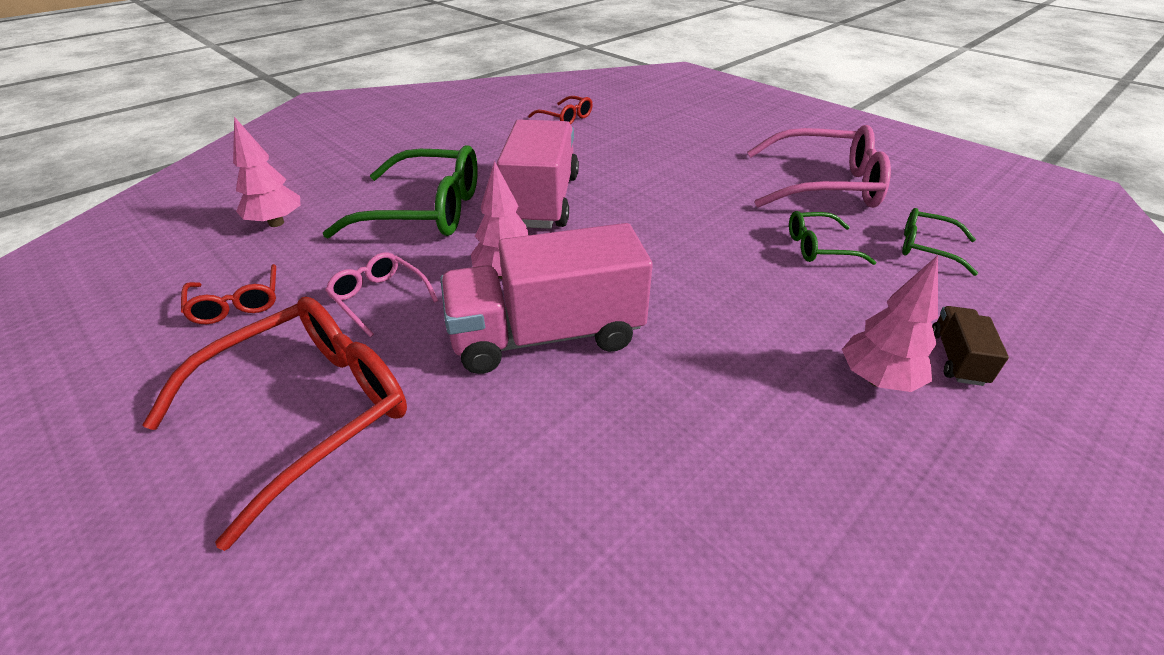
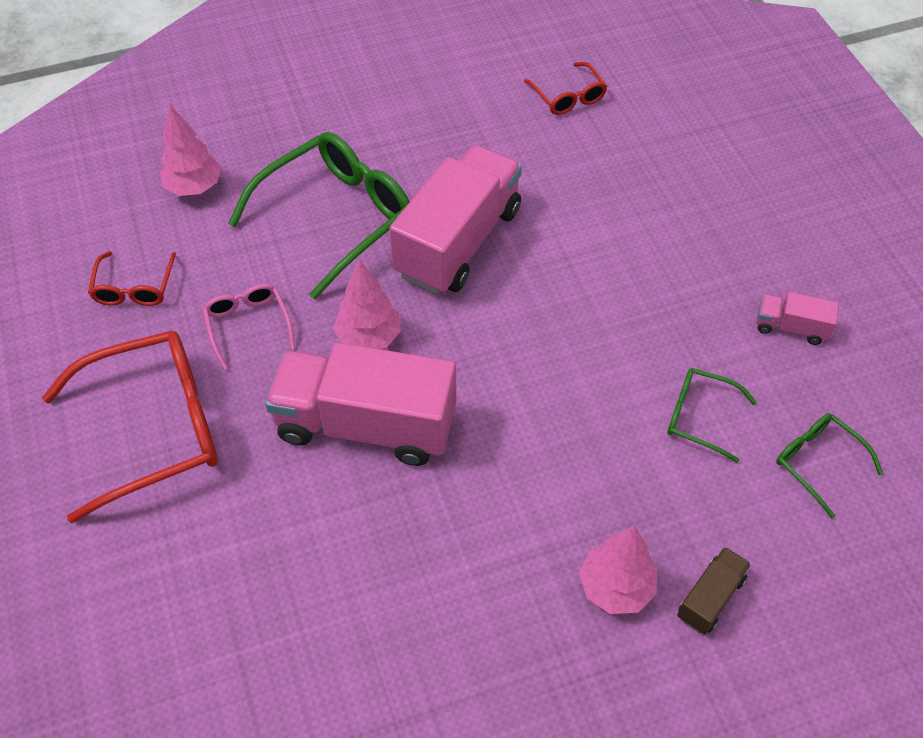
camera: 25 degrees right, 15 degrees up
(426, 211) = (336, 217): green glasses -> green glasses turned 75 degrees counterclockwise
(825, 185) = (791, 327): pink glasses -> pink truck

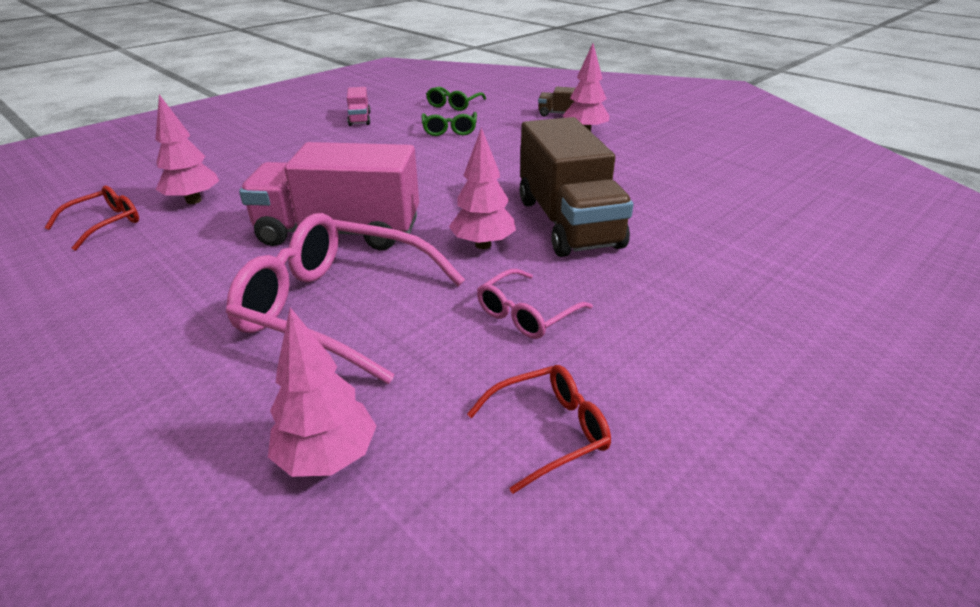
camera: 115 degrees left, 20 degrees down
(155, 428) = (697, 325): red glasses -> none
(336, 217) = (336, 308): green glasses -> pink glasses
(366, 425) = (568, 223): pink truck -> brown truck
(588, 151) = (193, 201): none -> pink tree

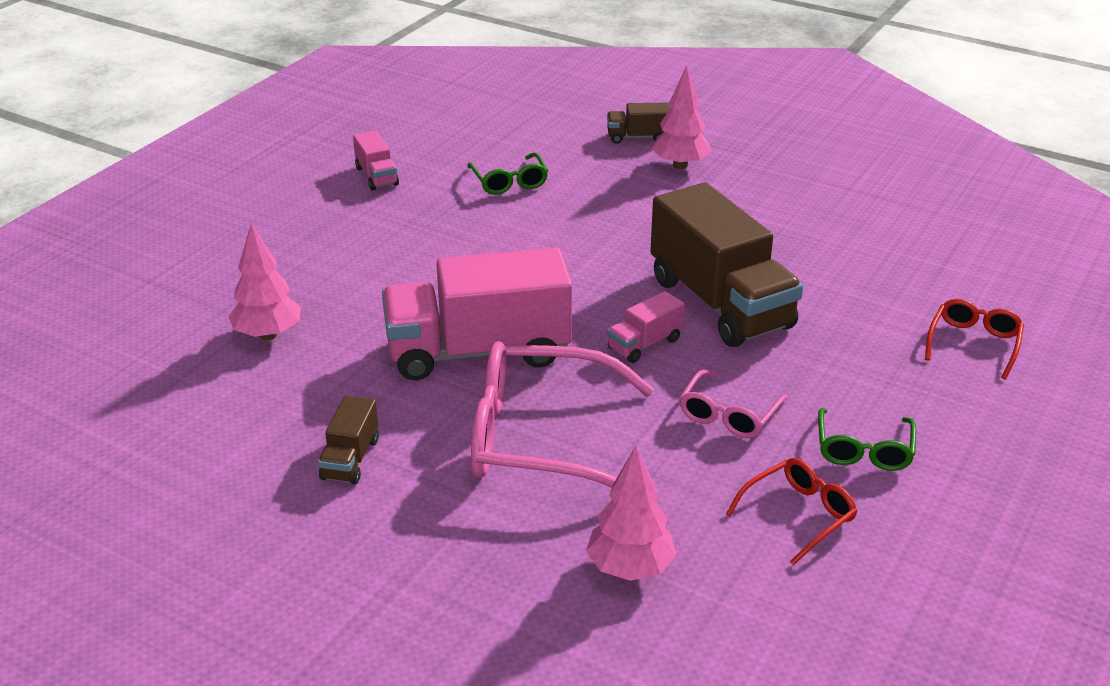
camera: 15 degrees left, 0 degrees up
(105, 224) = (189, 381): red glasses -> red glasses (974, 343)
(162, 299) = (350, 459): none -> brown truck
(454, 105) = (487, 135): green glasses -> green glasses (864, 450)
(483, 245) = (645, 344): pink tree -> pink truck

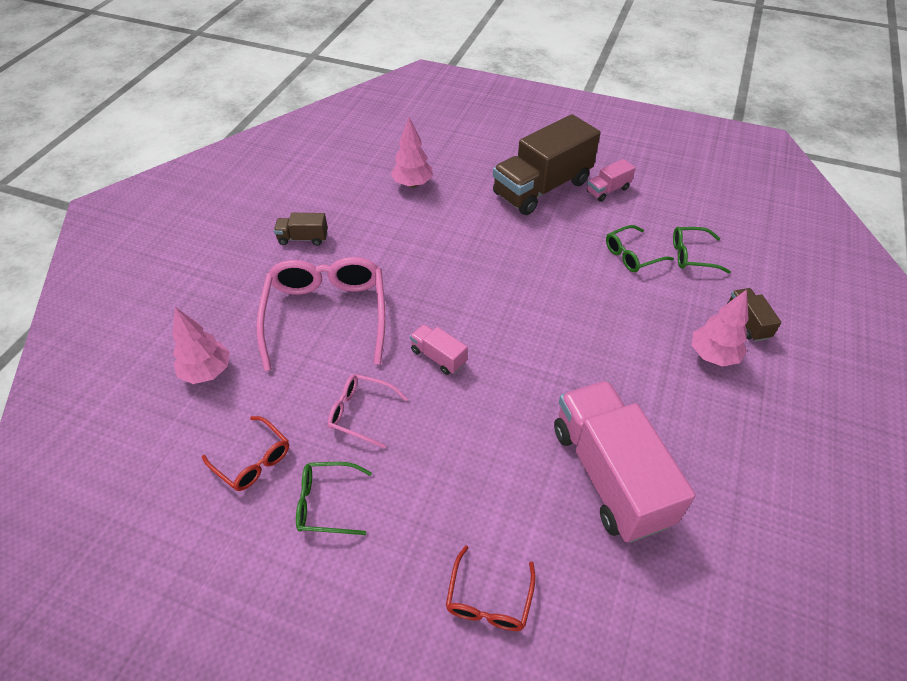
camera: 80 degrees right, 15 degrees up
(478, 352) = (413, 273): pink truck -> pink truck (609, 474)
(524, 146) = (692, 255): none -> green glasses
(720, 303) = (503, 398): brown truck -> brown truck (542, 188)
(974, 343) = (489, 600): red glasses -> red glasses turned 90 degrees clockwise

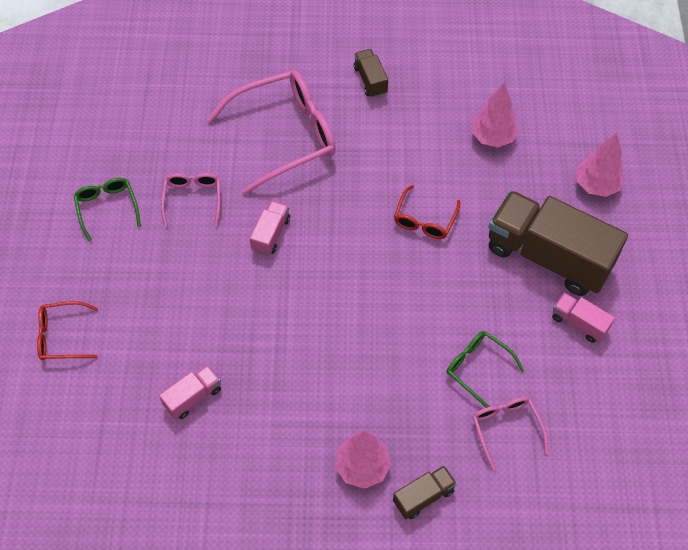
camera: 70 degrees right, 10 degrees up
(207, 372) = (195, 82): pink tree -> pink tree (596, 185)
(253, 460) = (127, 148): red glasses -> red glasses (424, 220)
(609, 474) = (193, 397): pink truck -> pink truck, size x0.44
(692, 255) = (506, 428): green glasses -> pink glasses

